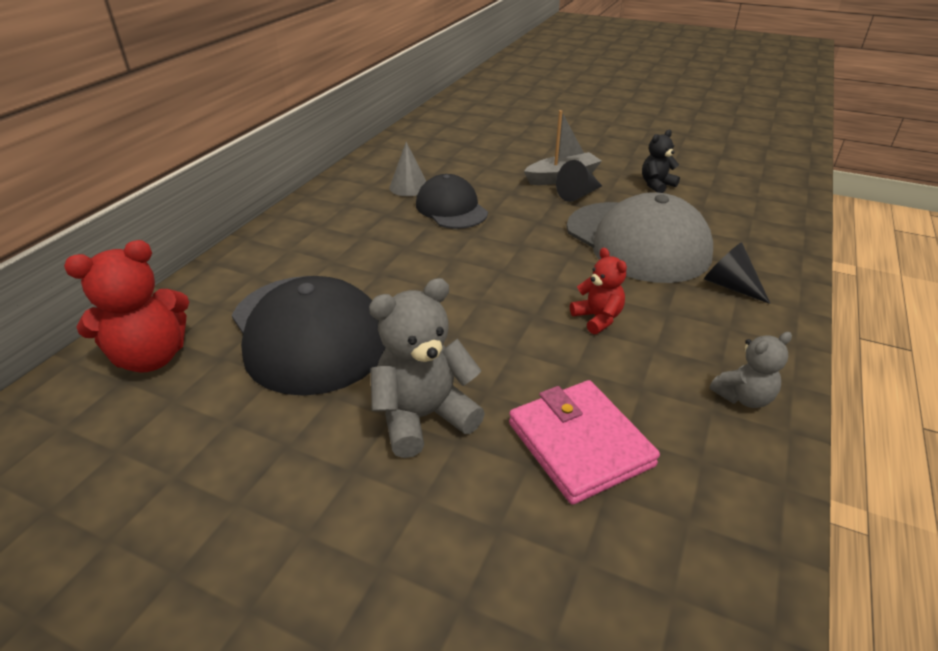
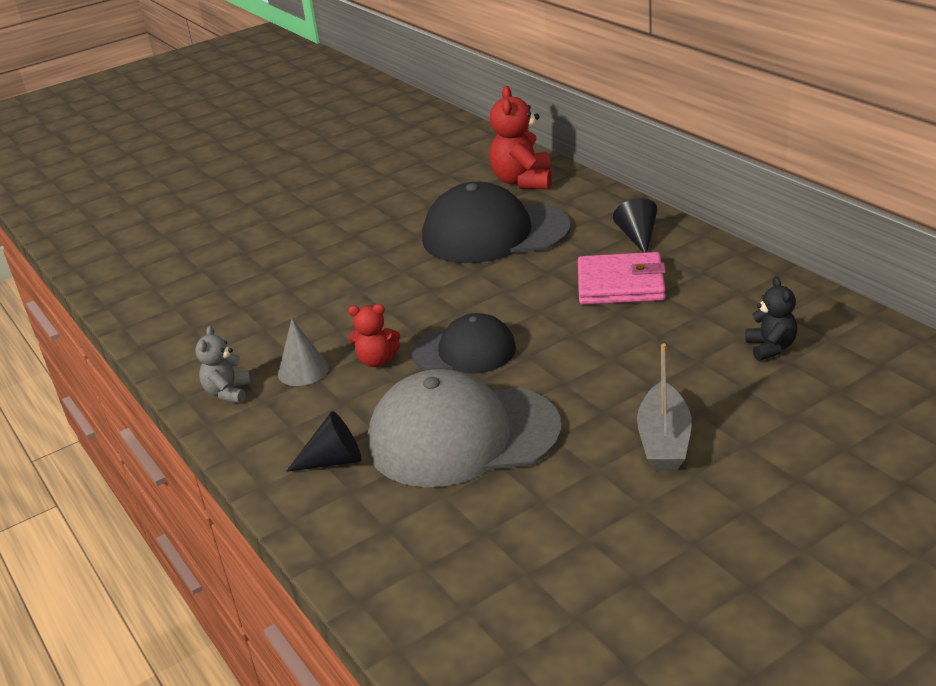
camera: 125 degrees right, 5 degrees down
(409, 187) = (718, 316): grey cone -> grey cone (303, 370)
(423, 417) = (365, 262): grey teddy bear -> none
(451, 208) = (641, 332): black cap -> black cap (464, 351)
(578, 194) = (604, 435): black cone -> black cone (638, 237)
(579, 444) = (280, 310): pink wallet -> pink wallet (620, 284)
(656, 185) = (578, 520): black teddy bear -> black teddy bear (770, 348)

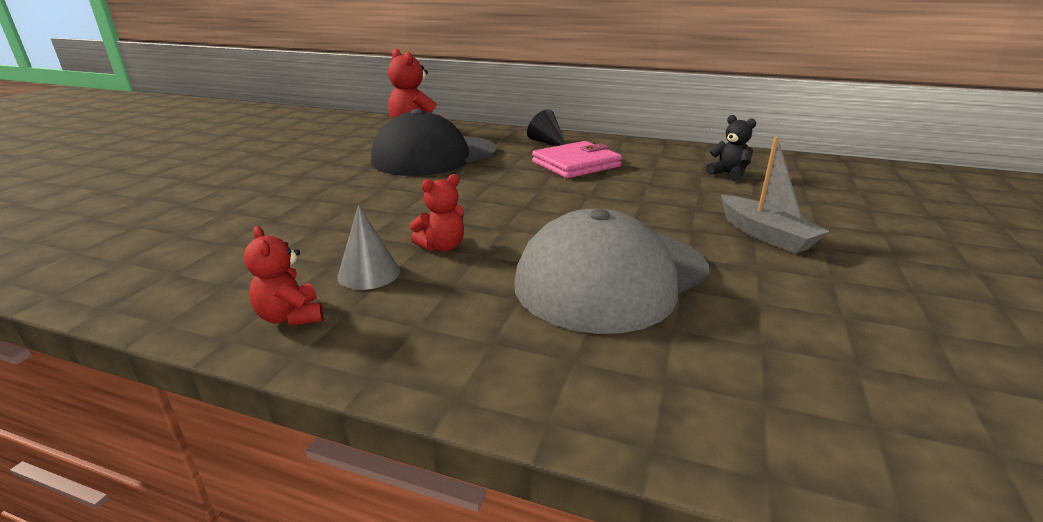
camera: 40 degrees left, 5 degrees down
(228, 392) = (291, 317): grey teddy bear -> red teddy bear
(333, 460) = (513, 339): black cone -> none
(464, 351) = (518, 222): black cap -> none

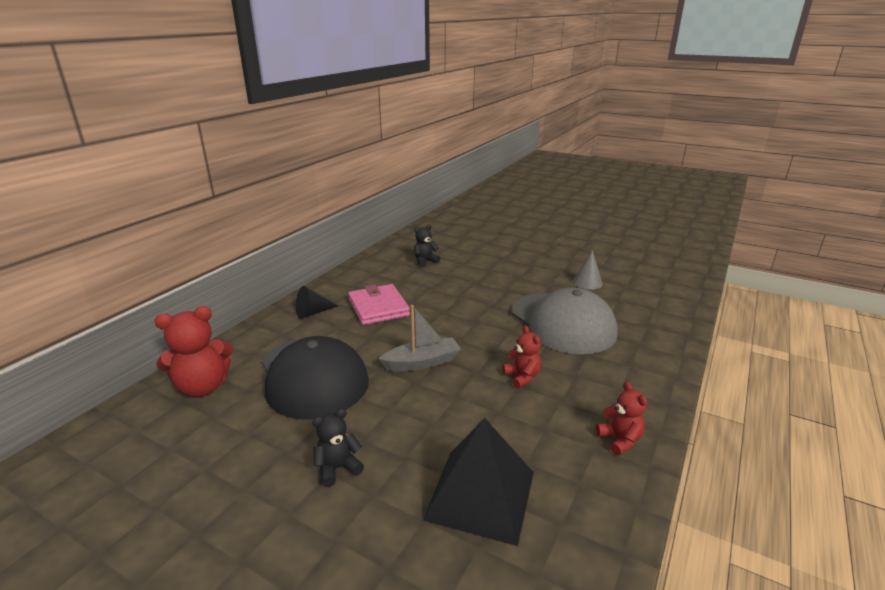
camera: 80 degrees left, 0 degrees up
(240, 232) = (481, 495): none -> black pyramid
(291, 317) = (620, 440): red teddy bear -> red teddy bear turned 90 degrees counterclockwise
(304, 178) = (338, 468): none -> black teddy bear
(369, 273) = (561, 409): grey cone -> grey cone (587, 282)
(765, 235) = (515, 273): grey boat -> grey boat (422, 362)

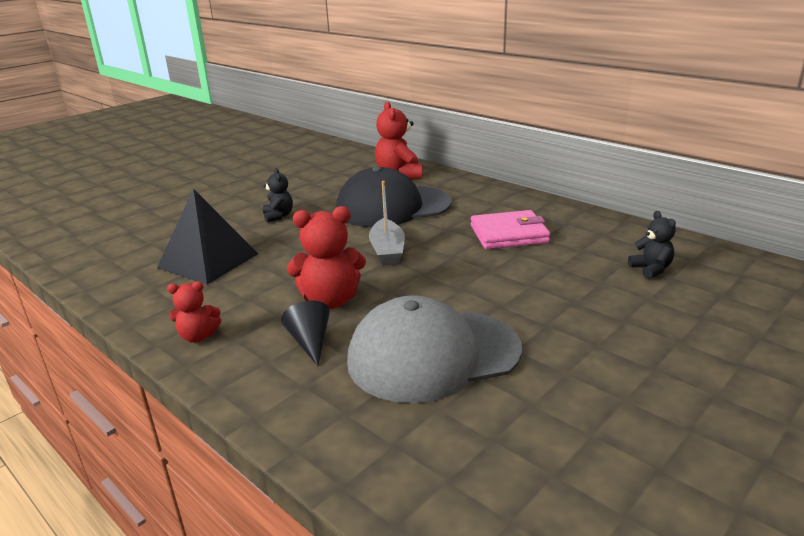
camera: 105 degrees right, 0 degrees up
(313, 312) = (505, 204): black cone -> black cone (310, 342)
(522, 377) = (330, 301): red teddy bear -> red teddy bear, size x1.71
(587, 282) = (572, 421): grey cone -> none

